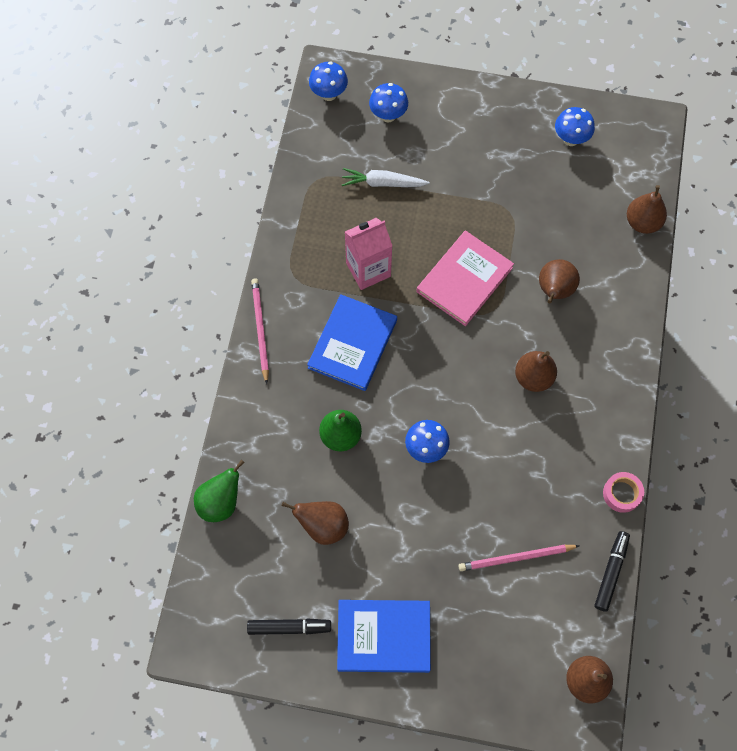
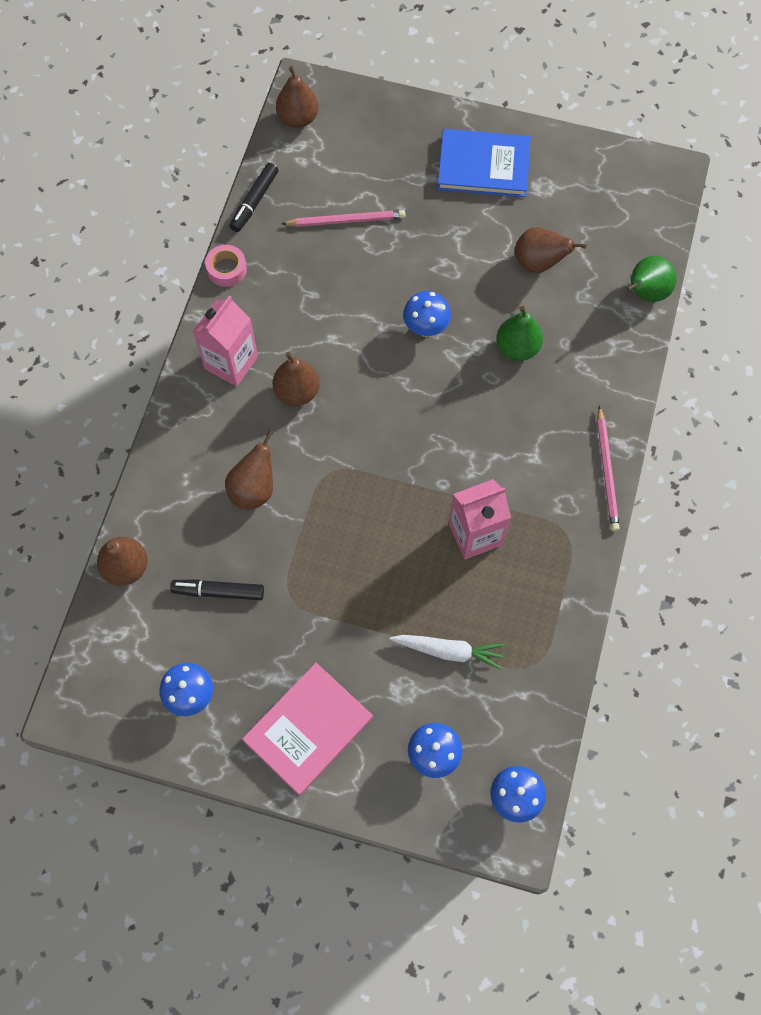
camera: 175 degrees left, 0 degrees up
(289, 627) = (574, 179): black marker -> black marker (218, 592)
(353, 344) = (499, 446): blue book -> none
(464, 279) = (359, 512): pink book -> pink book (308, 729)
(597, 400) = (231, 363): none -> pink carton

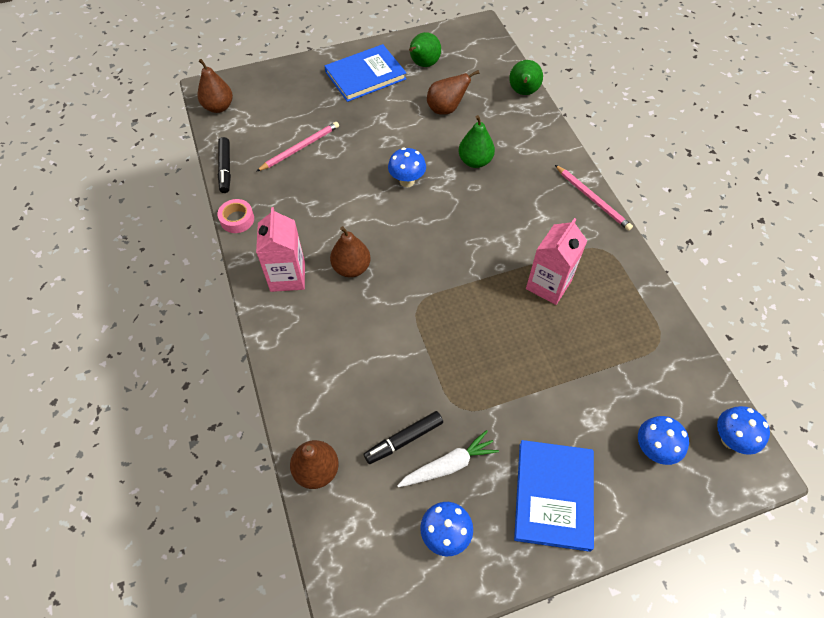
camera: 35 degrees left, 10 degrees down
(254, 489) = (372, 350): brown pear -> none
(308, 729) = (554, 495): pink book -> blue book
(449, 651) = (599, 371): white carrot -> white carrot (449, 465)
(560, 188) = (423, 64): none -> green pear

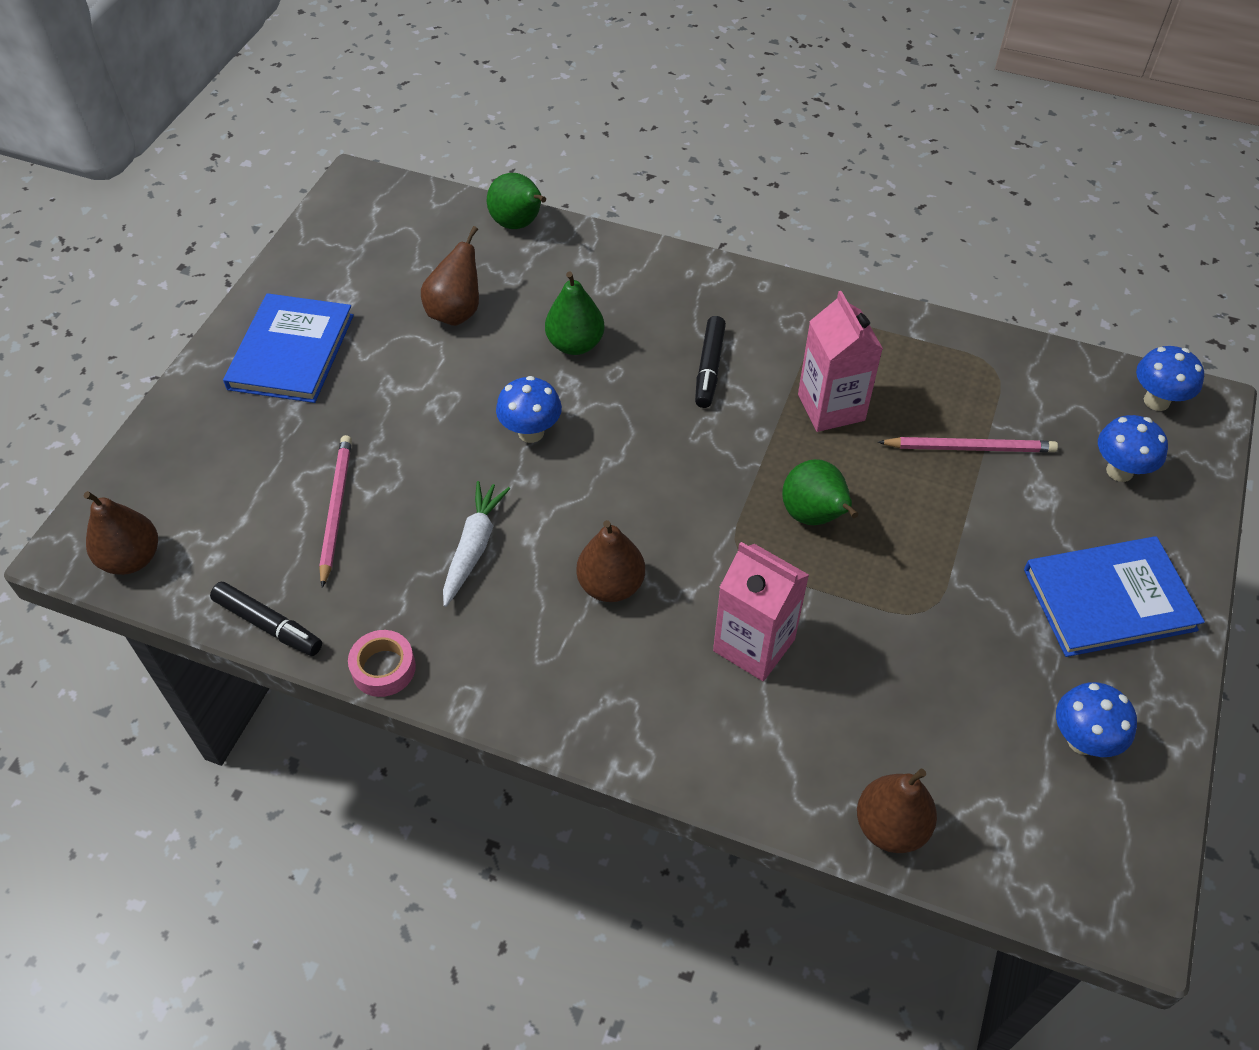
camera: 50 degrees left, 5 degrees down
(287, 276) = (551, 668): pink carton -> pink carton (754, 645)
(404, 440) = (923, 699): black marker -> black marker (709, 368)
(423, 64) = (350, 281): green pear -> green pear (814, 516)
(449, 465) = (994, 675): white carrot -> white carrot (474, 547)
(554, 495) = (1109, 599): blue book -> blue book turned 60 degrees counterclockwise
(592, 199) = (750, 282): pink pencil -> pink pencil (970, 448)

